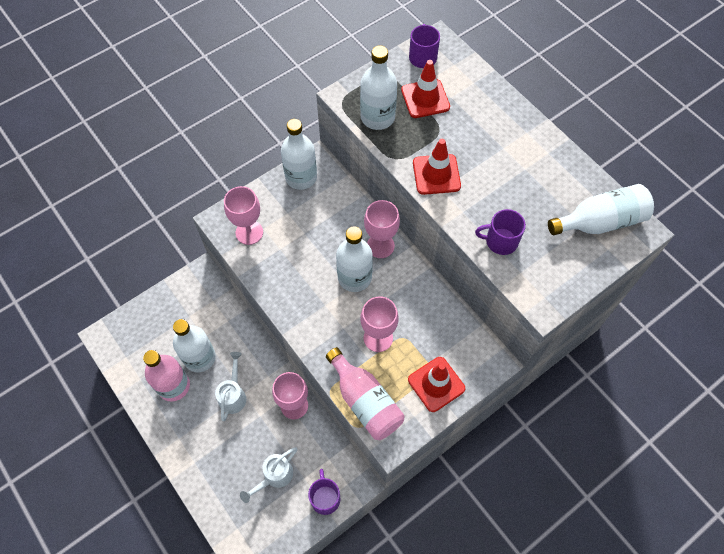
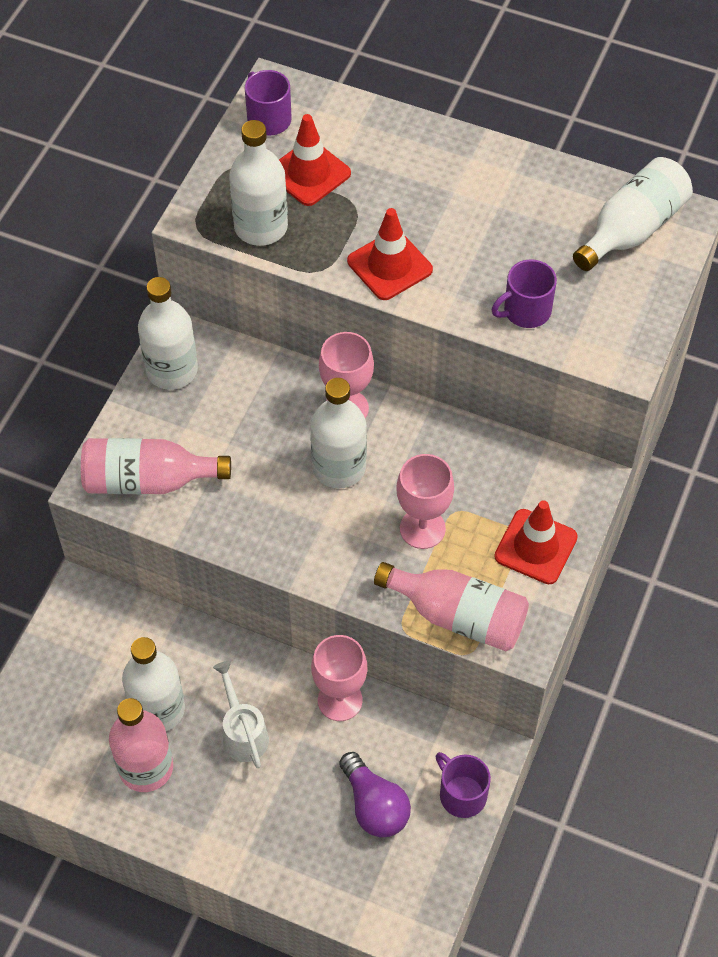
camera: 30 degrees left, 5 degrees down
(249, 232) = (148, 480): pink goblet -> pink bottle
(275, 476) = (374, 806): white watering can -> purple light bulb

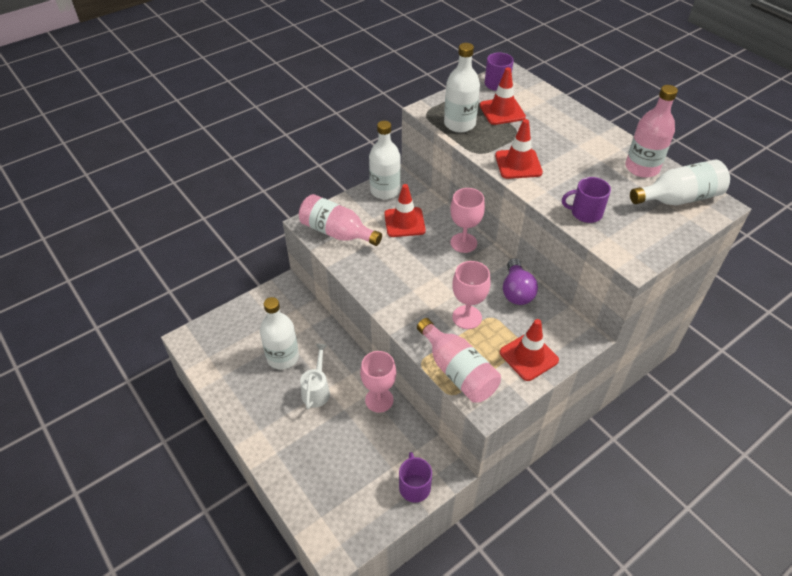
camera: 30 degrees right, 10 degrees down
(146, 767) = (256, 382): pink bottle -> pink bottle (642, 168)
(238, 414) = (404, 222): none -> red traffic cone
(339, 467) = (440, 268): white bottle -> none
(374, 806) = (360, 466): purple light bulb -> purple light bulb (516, 291)

